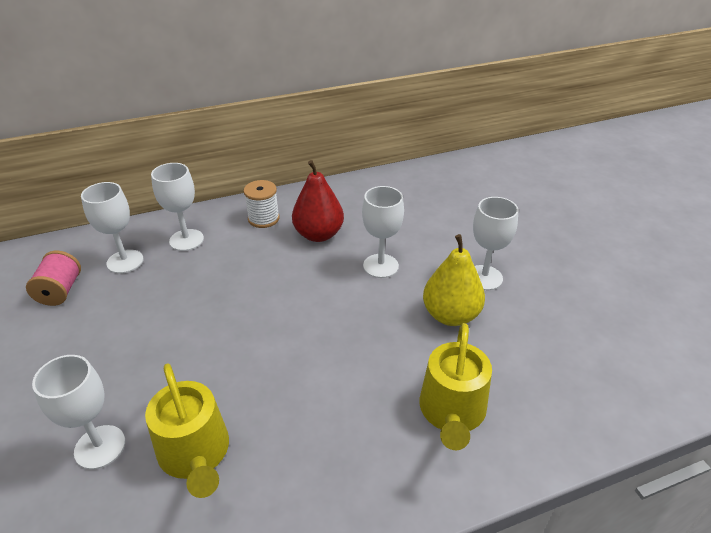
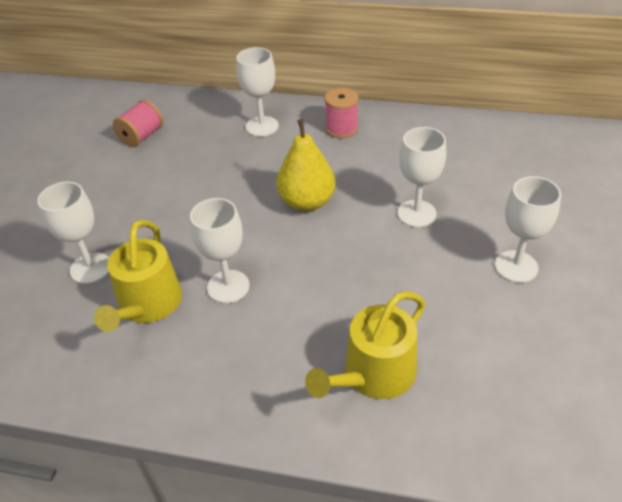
camera: 35 degrees right, 5 degrees up
(125, 261) = (202, 129): white goblet -> white goblet (228, 286)
(263, 218) = (341, 129): white spool -> pink spool
(318, 234) = (380, 161): red pear -> none
(450, 315) = (447, 288): yellow pear -> yellow pear (307, 202)

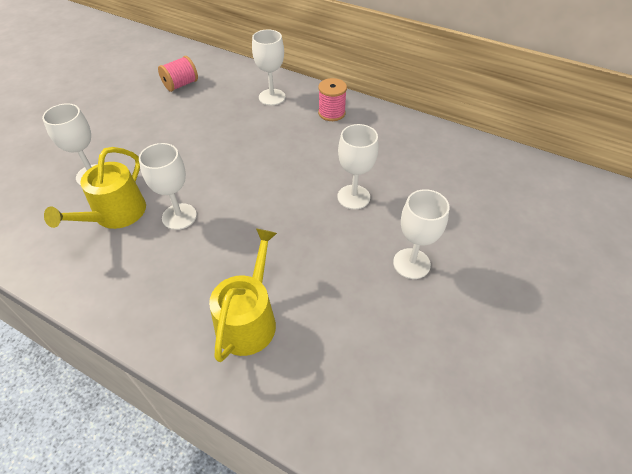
camera: 15 degrees right, 5 degrees up
(307, 202) = (273, 165): yellow pear -> none
(374, 375) = (248, 319): yellow watering can -> yellow watering can turned 135 degrees clockwise

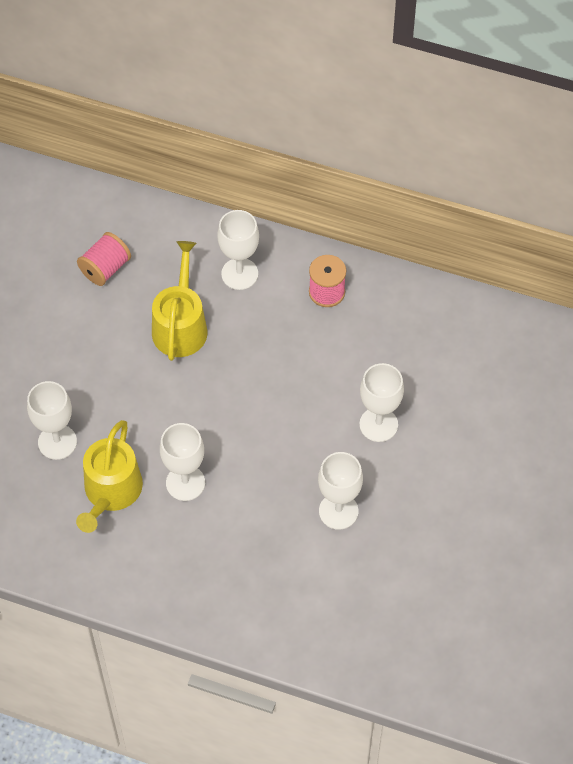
camera: 10 degrees left, 10 degrees up
(248, 319) = (300, 590): yellow watering can -> yellow watering can (180, 325)
(411, 263) = (454, 501): white goblet -> white goblet (338, 511)

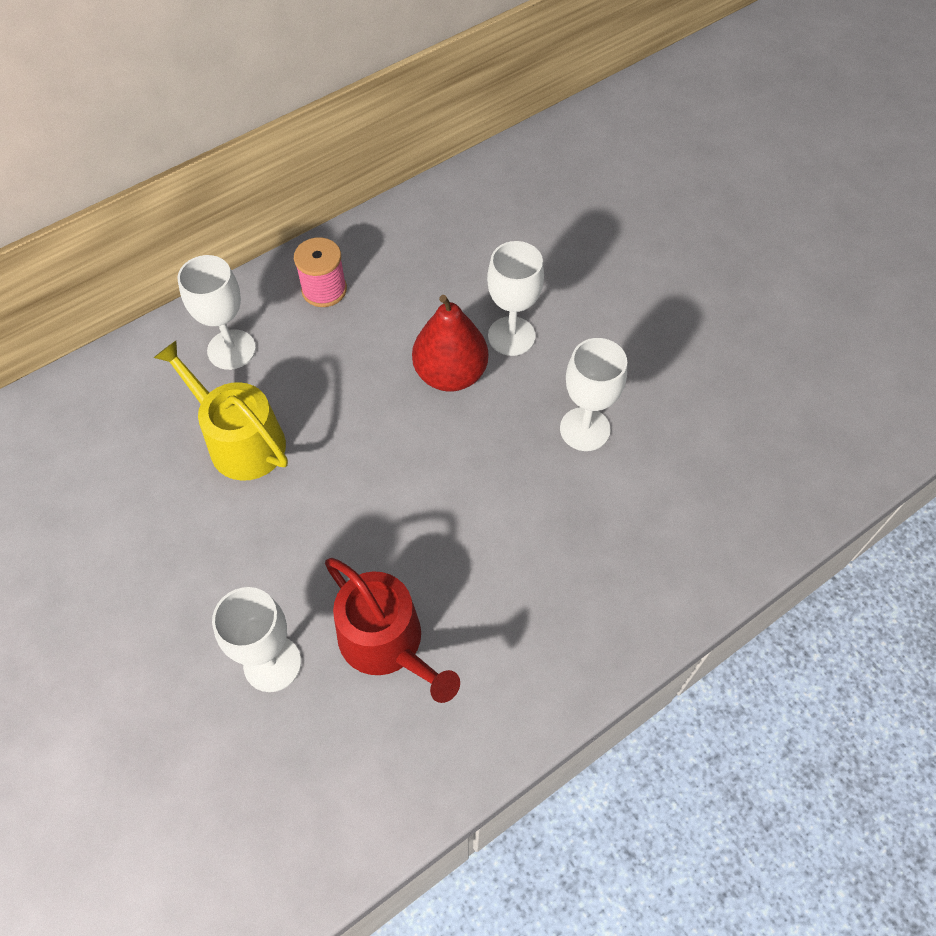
camera: 55 degrees left, 0 degrees up
(105, 268) = (98, 471): pink spool -> none
(111, 492) = (387, 643): yellow watering can -> red watering can
(185, 483) = (438, 555): white goblet -> none
(319, 407) = (450, 374): none -> red pear

